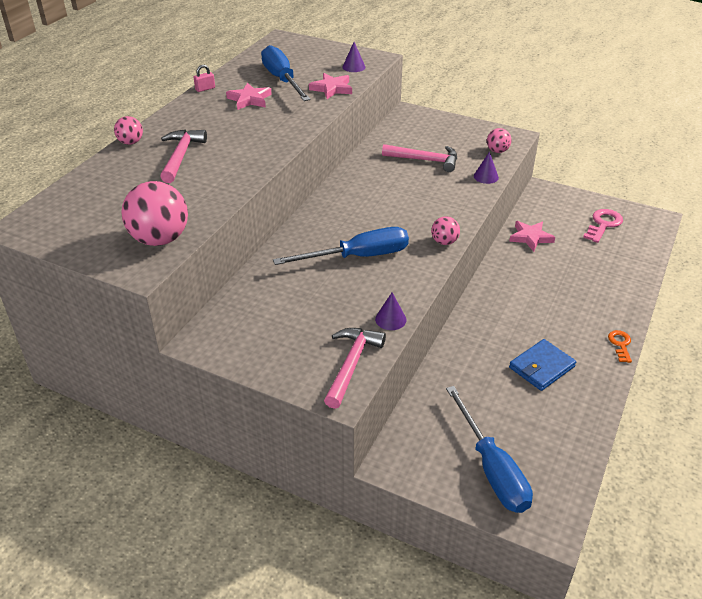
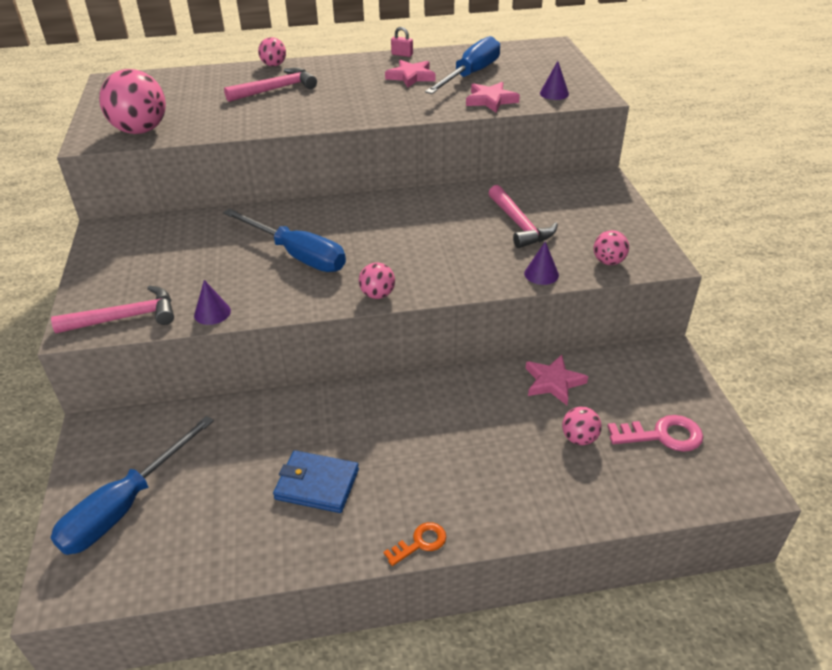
camera: 55 degrees right, 0 degrees up
(583, 251) = (579, 438): none -> pink ball

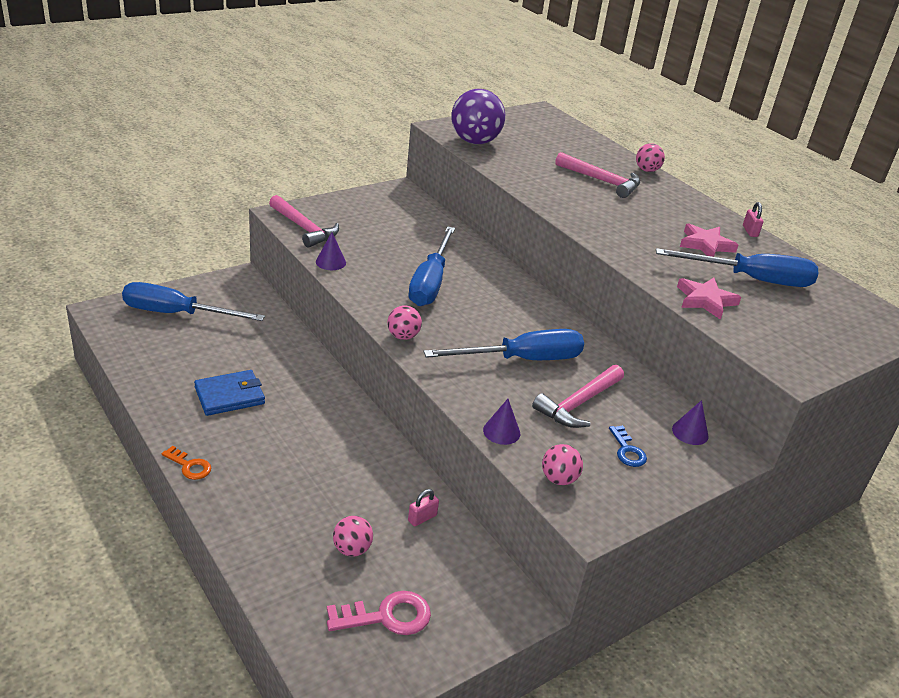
camera: 60 degrees right, 5 degrees down
(141, 130) = (475, 141): pink ball -> purple ball
(317, 484) = (230, 396): blue wallet -> blue wallet turned 75 degrees clockwise
(448, 236) = (522, 359): none -> blue screwdriver
(553, 382) = (422, 518): pink star -> pink padlock
(554, 93) = (769, 341): purple cone -> purple cone (690, 432)
(584, 219) = (627, 450): none -> blue key
(662, 435) = (386, 616): pink key -> pink key turned 75 degrees counterclockwise

